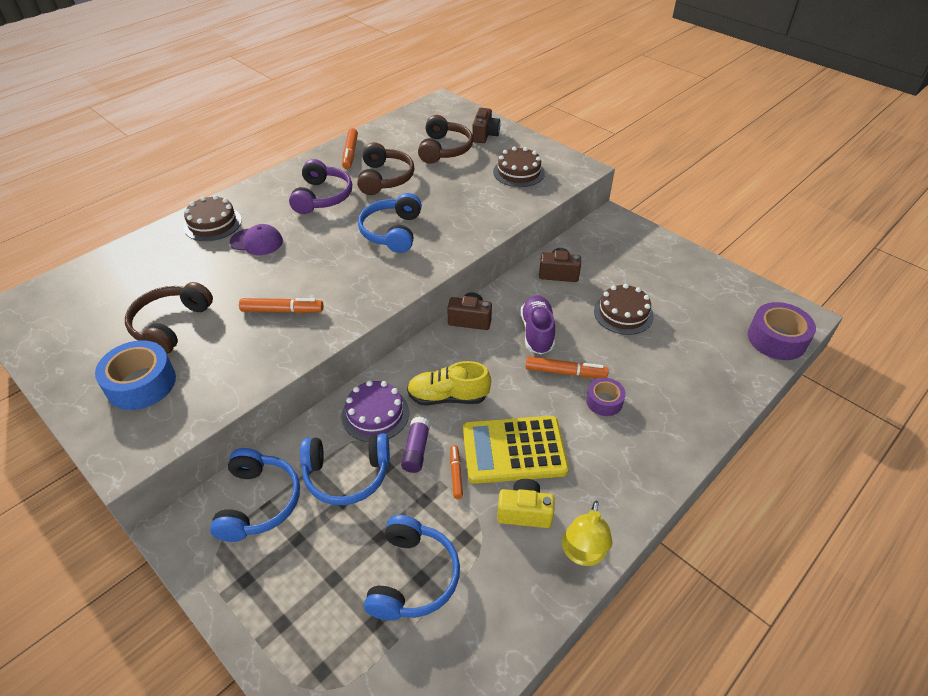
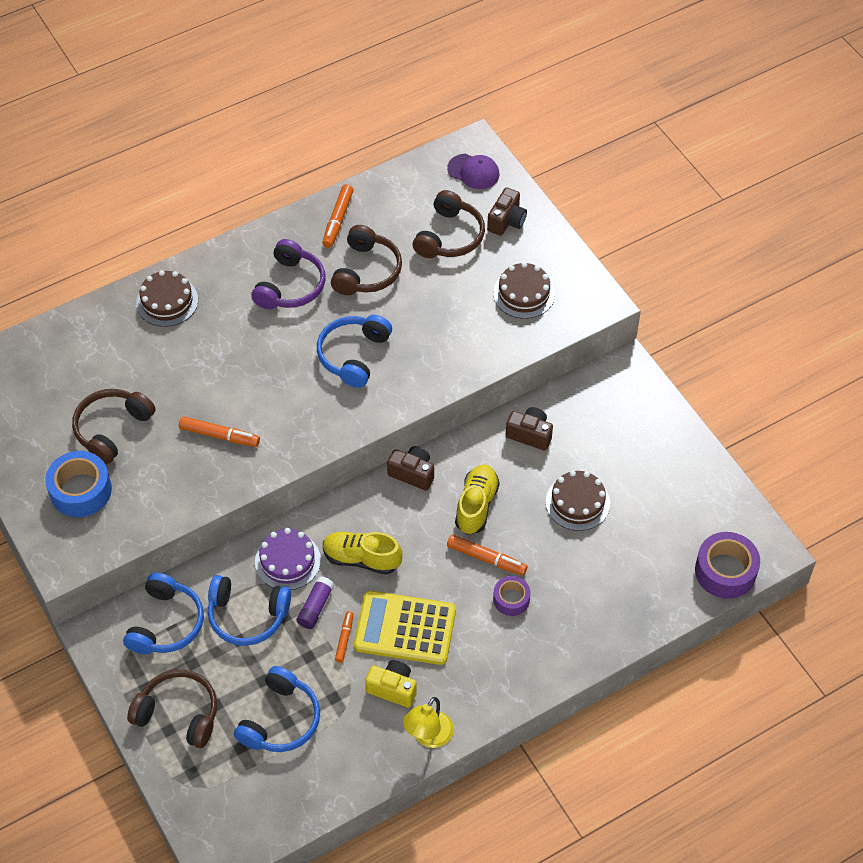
camera: 15 degrees right, 10 degrees up
(256, 242) = (209, 338): purple cap -> purple cap (473, 172)
(291, 600) = (179, 713): none -> brown headphones
(537, 332) = (476, 505): purple shoe -> yellow shoe

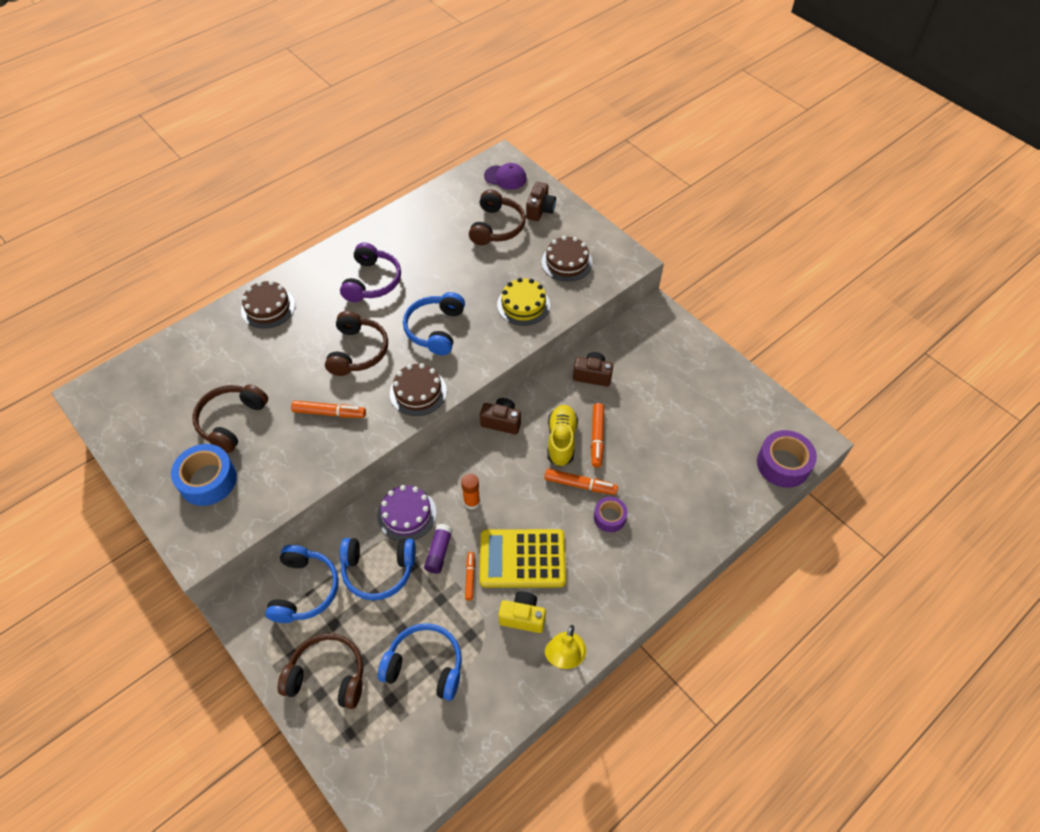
camera: 10 degrees left, 0 degrees up
(281, 720) = (425, 665): blue headphones -> blue headphones turned 90 degrees counterclockwise
(337, 220) = (403, 226): orange marker -> orange marker (597, 438)
(361, 559) = (472, 502): yellow shoe -> orange glue stick
(367, 271) = (434, 262): brown headphones -> brown headphones (358, 351)
(461, 340) = (523, 305): none -> yellow cake
(577, 502) = (645, 425): brown cake -> brown cake (418, 392)

